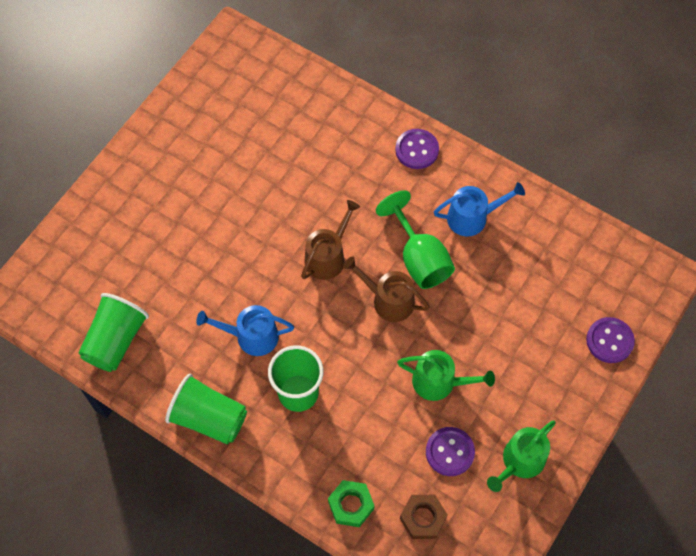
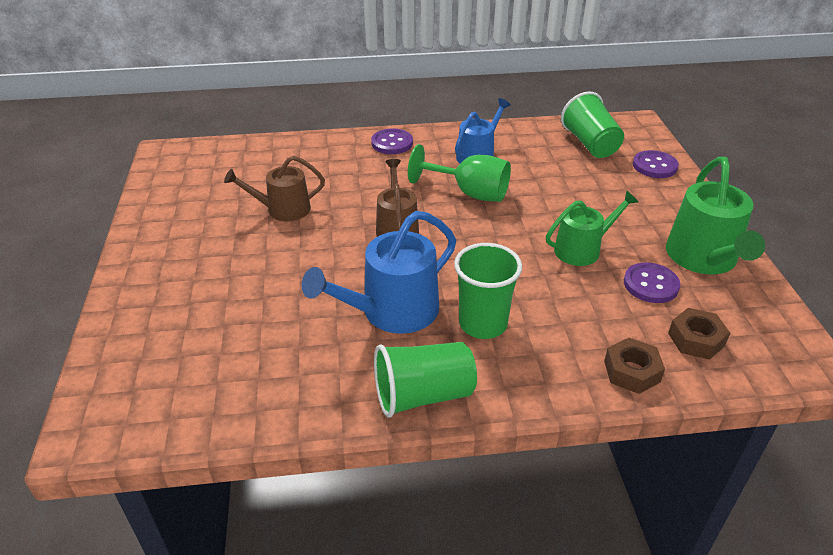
camera: 40 degrees left, 25 degrees down
(116, 340) = (253, 396): green cup -> green cup (590, 144)
(251, 336) = (392, 311): blue watering can -> blue watering can, size x1.53
(351, 505) = (632, 371): green nut -> brown nut
(388, 300) = (479, 226): brown watering can -> brown watering can (283, 209)
(520, 461) = (703, 258): green watering can -> green watering can, size x1.53

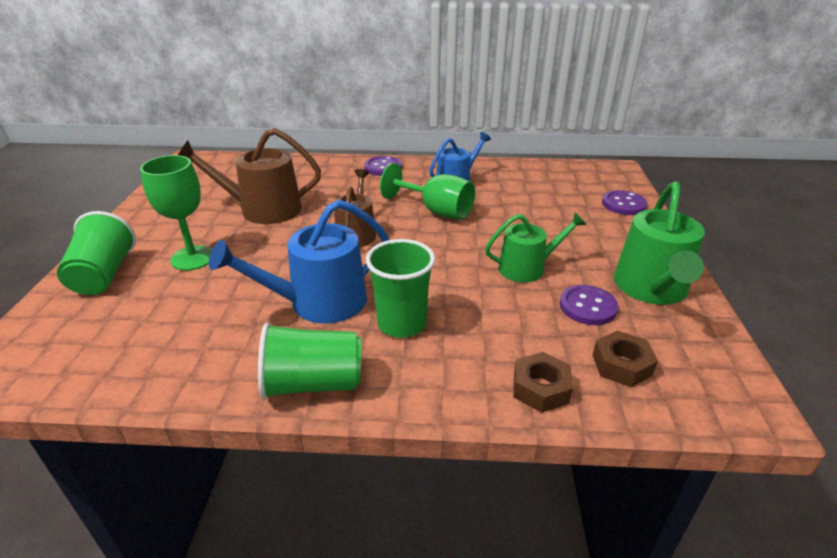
camera: 10 degrees right, 5 degrees down
(235, 277) = (193, 258): none -> green goblet
(283, 209) = (263, 209): brown watering can -> brown watering can, size x1.53
(590, 144) = (565, 182): green cup -> green cup (104, 275)

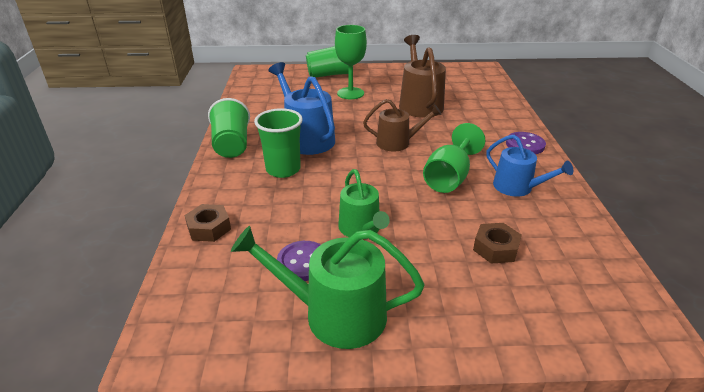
camera: 85 degrees right, 0 degrees up
(621, 365) = (225, 273): brown nut -> brown nut (495, 248)
(623, 204) = (533, 323): purple button -> none

